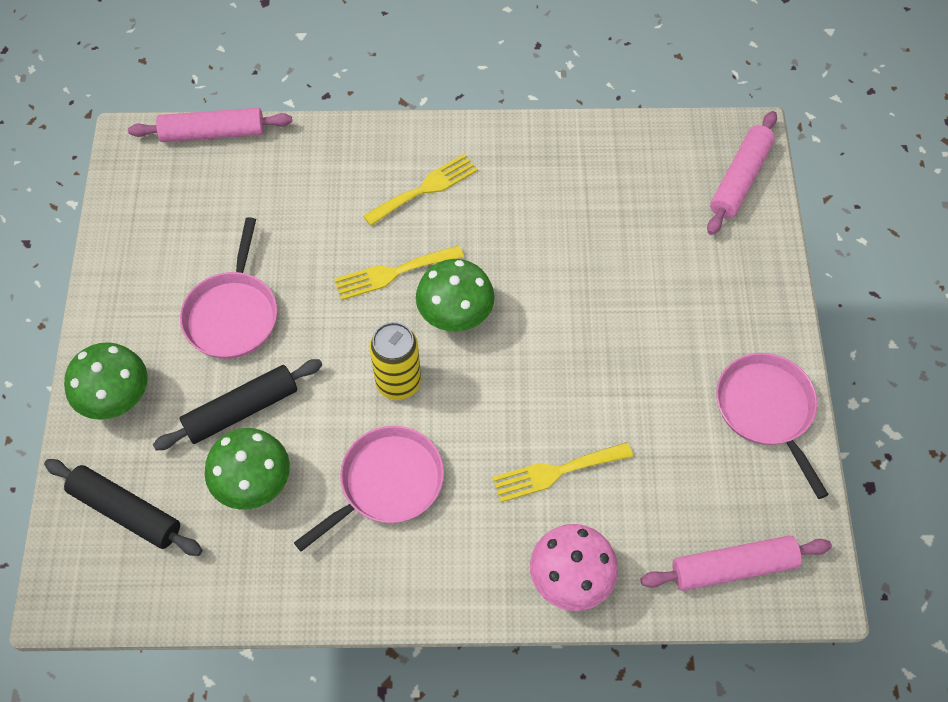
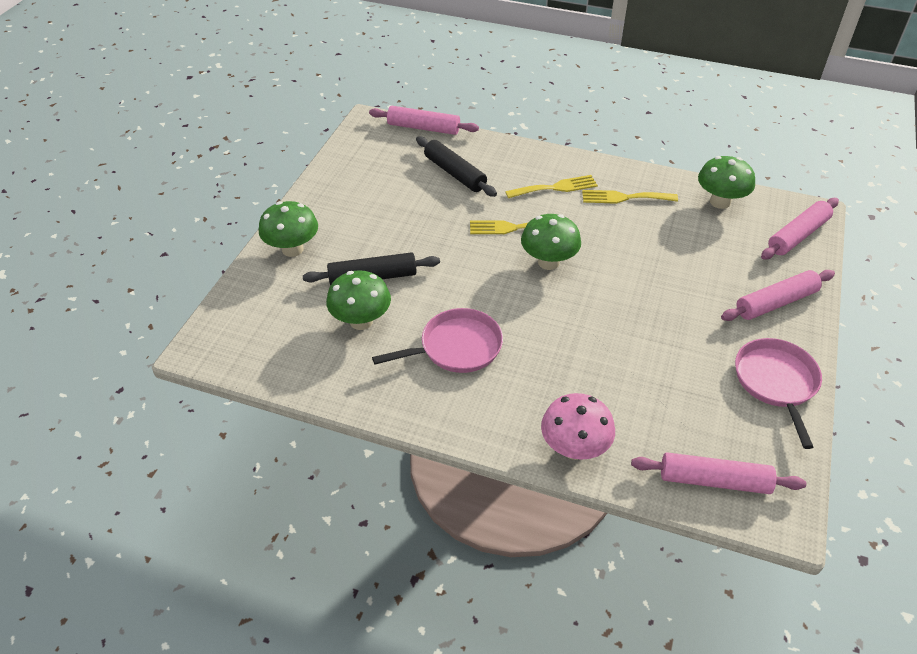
camera: 20 degrees right, 15 degrees down
(126, 511) = (266, 313): black rolling pin -> black rolling pin (455, 173)
(232, 315) = (391, 223): pink pan -> none
(398, 382) = (490, 290): yellow can -> none
(556, 472) = (588, 375): yellow fork -> yellow fork (624, 197)
(635, 152) = (720, 202): none -> green mushroom
(739, 293) = (776, 303): none -> pink rolling pin

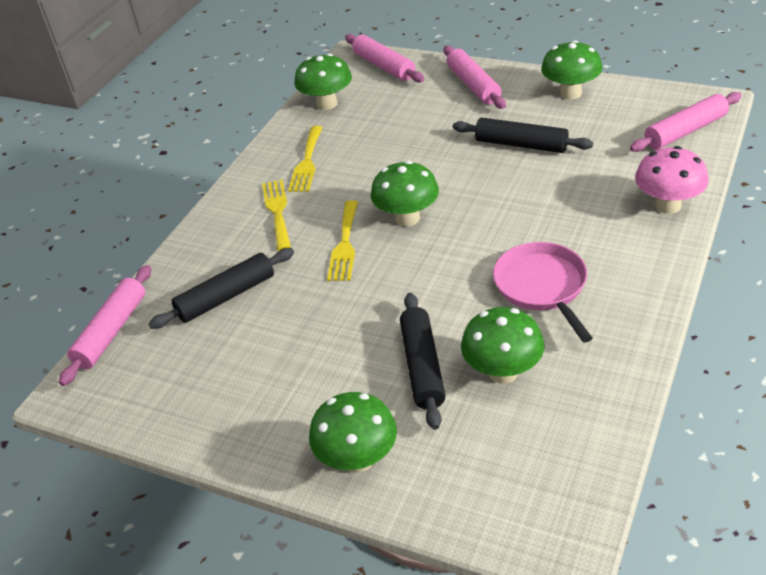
camera: 80 degrees left, 5 degrees down
(669, 338) = (521, 145): none -> black rolling pin
(714, 480) = (685, 131): pink rolling pin -> pink rolling pin turned 45 degrees clockwise
(776, 382) = (570, 93): pink pan -> green mushroom

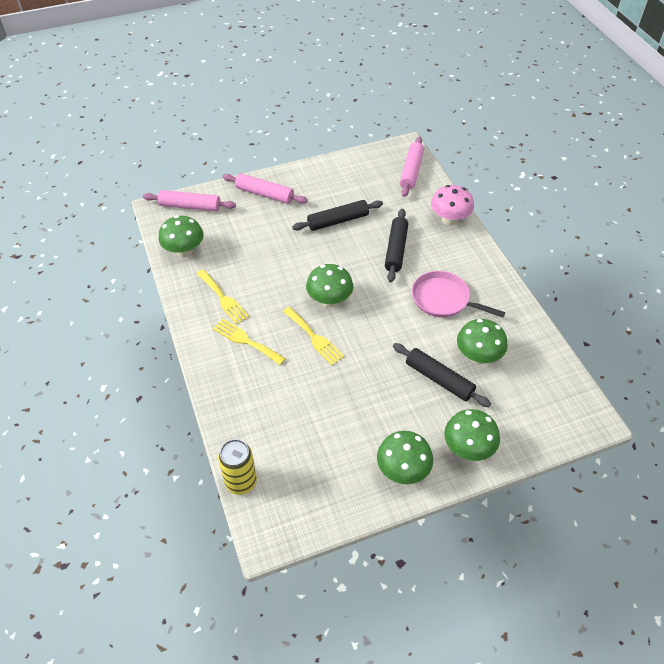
camera: 50 degrees left, 10 degrees up
(111, 331) = (241, 482): pink rolling pin -> yellow can
(226, 297) = (285, 412): black rolling pin -> black rolling pin (396, 249)
(570, 93) = (327, 174): green mushroom -> green mushroom (402, 470)

